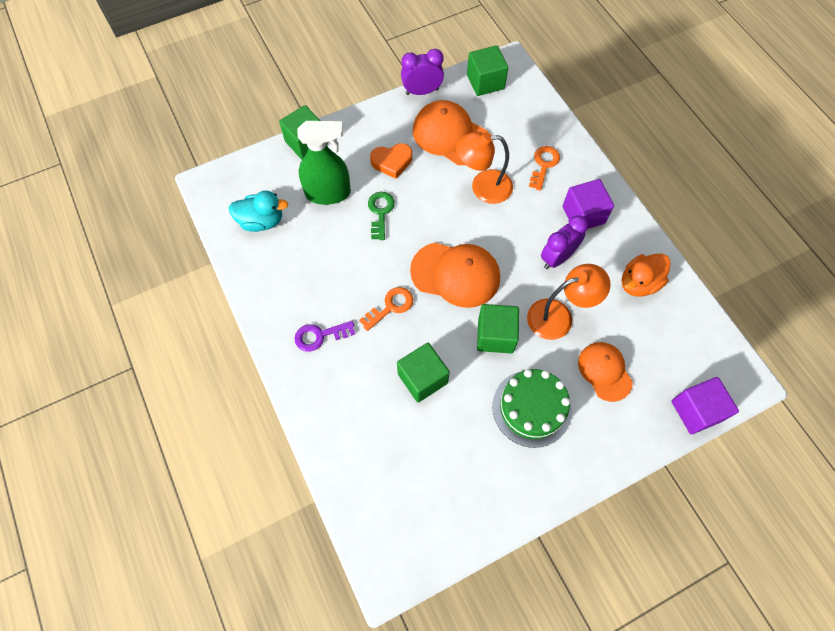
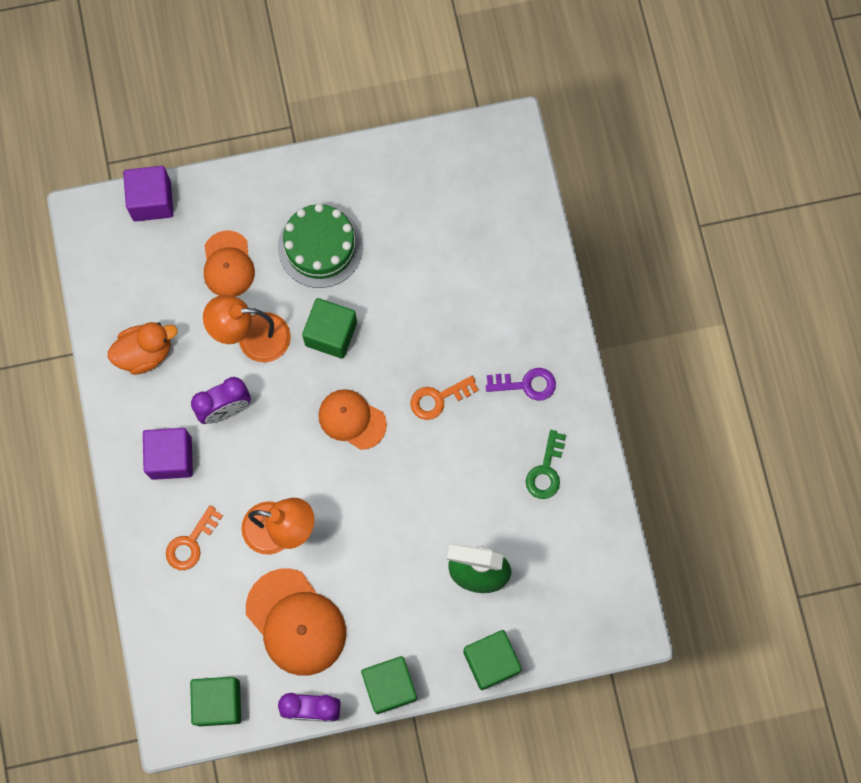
camera: 165 degrees left, 10 degrees up
(261, 221) = (569, 554): turquoise duck -> none
(380, 212) = (419, 528): green key -> green key (546, 471)
(392, 162) = (385, 600): orange heart -> none
(422, 378) = (425, 307): green cube -> green cube (390, 686)
(455, 274) = (352, 419): orange cap -> orange cap, size x0.65

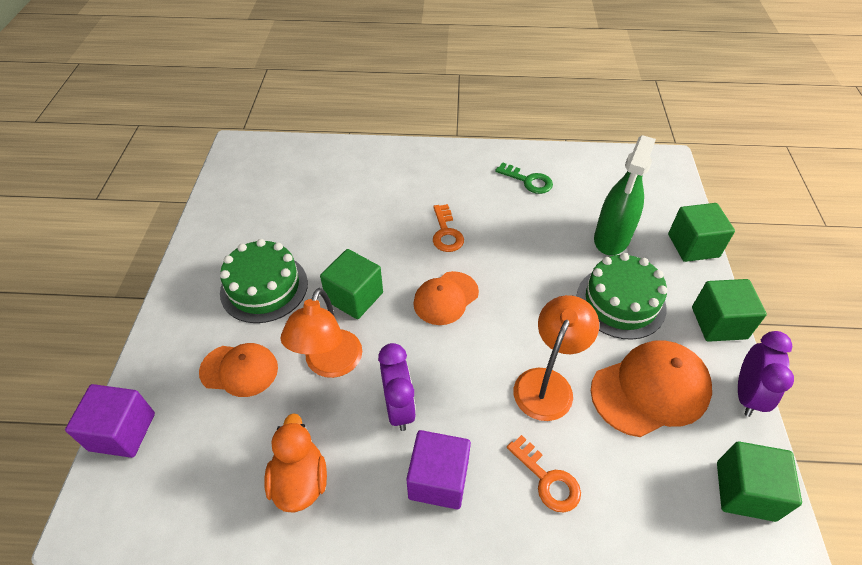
camera: 75 degrees left, 25 degrees down
(391, 589) = (620, 302): none -> green cake
(527, 384) = (452, 177): purple key -> none

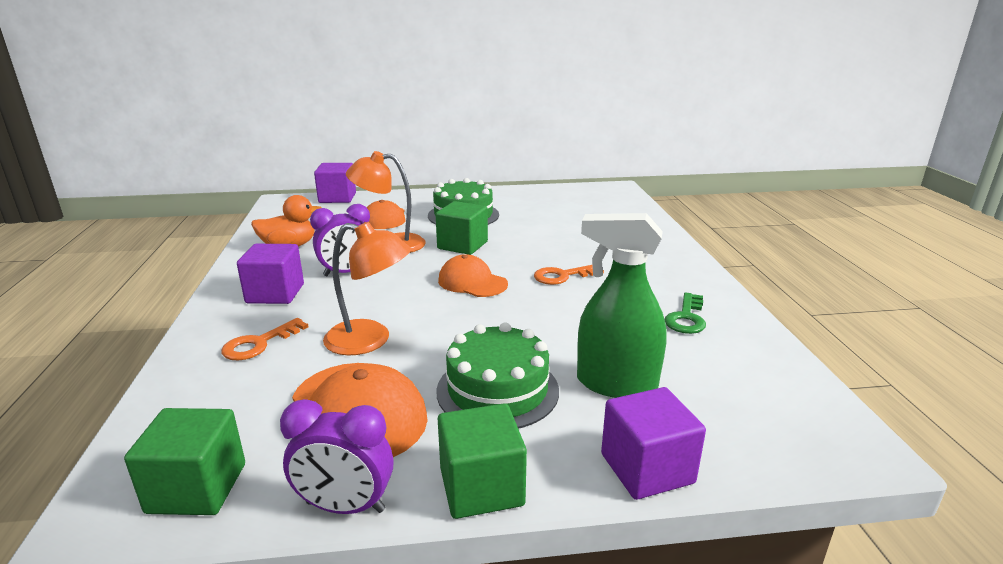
camera: 80 degrees right, 25 degrees down
(693, 245) = (647, 468): green cube -> purple cube

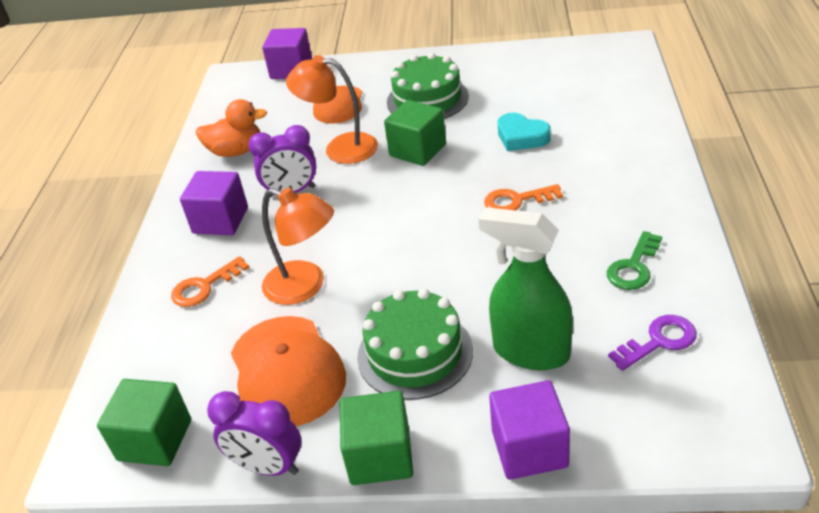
camera: 15 degrees right, 15 degrees up
(472, 282) = (417, 208): orange cap -> none
(552, 237) = (521, 137): none -> turquoise heart
(736, 370) = (659, 341): none -> purple key

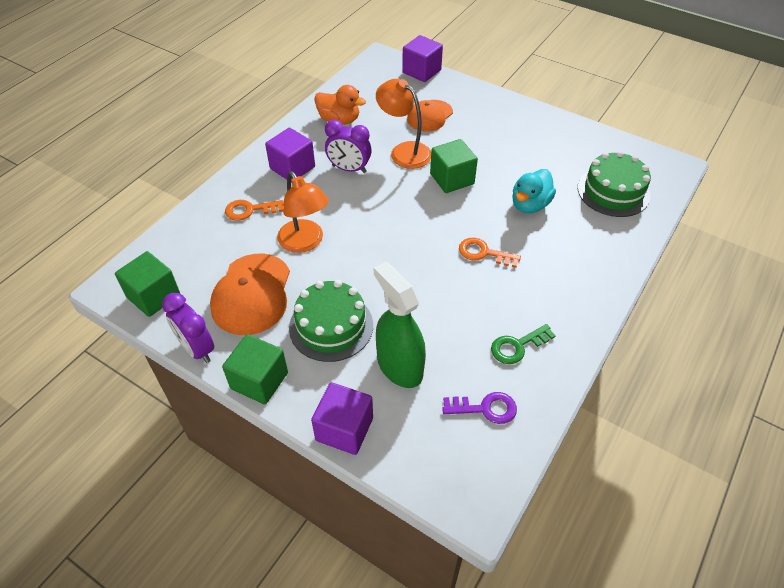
camera: 25 degrees right, 10 degrees up
(427, 99) = (491, 141): green cake -> green cake (613, 191)
(521, 137) = (530, 205): turquoise heart -> turquoise duck

